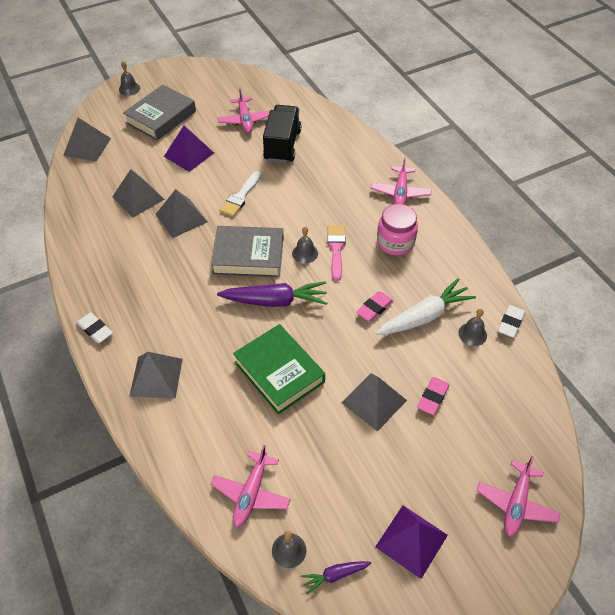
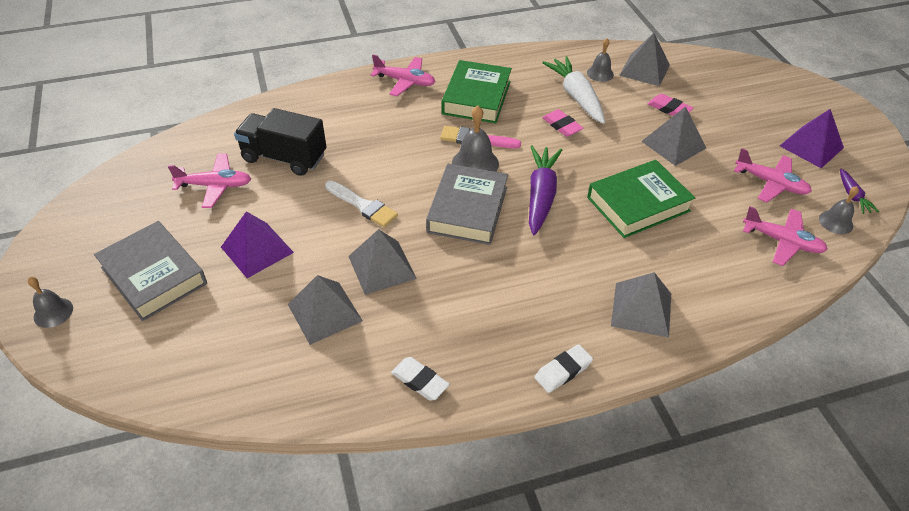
camera: 80 degrees left, 5 degrees down
(87, 146) = (174, 376): grey pyramid -> grey pyramid (644, 70)
(305, 253) = (475, 163): grey bell -> grey bell, size x1.54
(395, 242) = (476, 97): pink jar -> green book
(510, 323) = (590, 51): white eraser -> white eraser (420, 381)
(516, 503) = (768, 86): pink plane -> pink plane (770, 183)

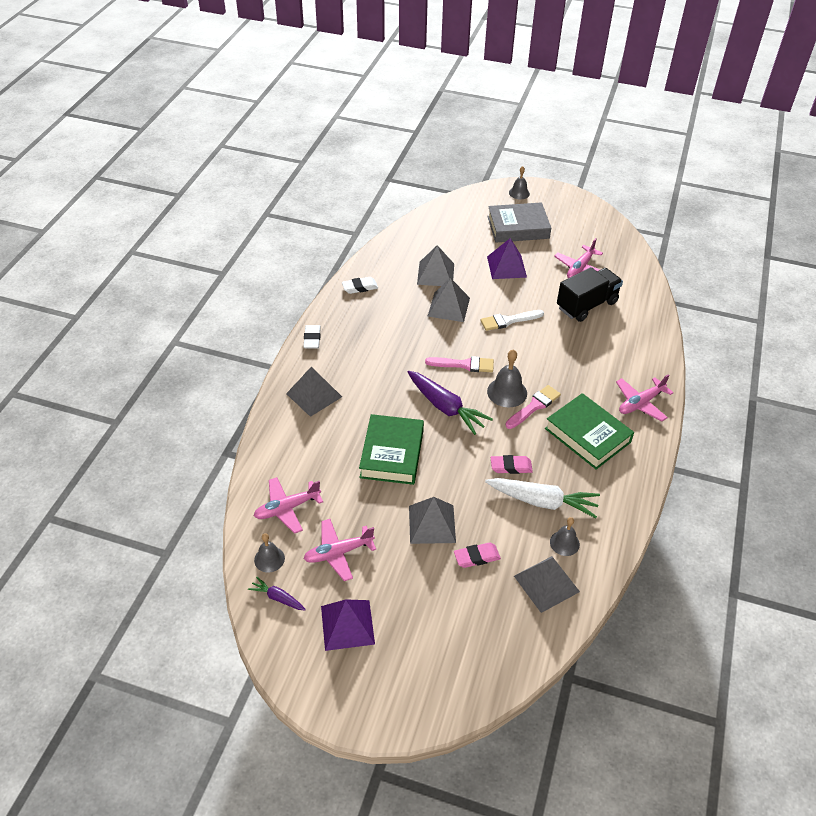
camera: 125 degrees right, 0 degrees up
(467, 209) = (464, 364): grey book -> pink brush

